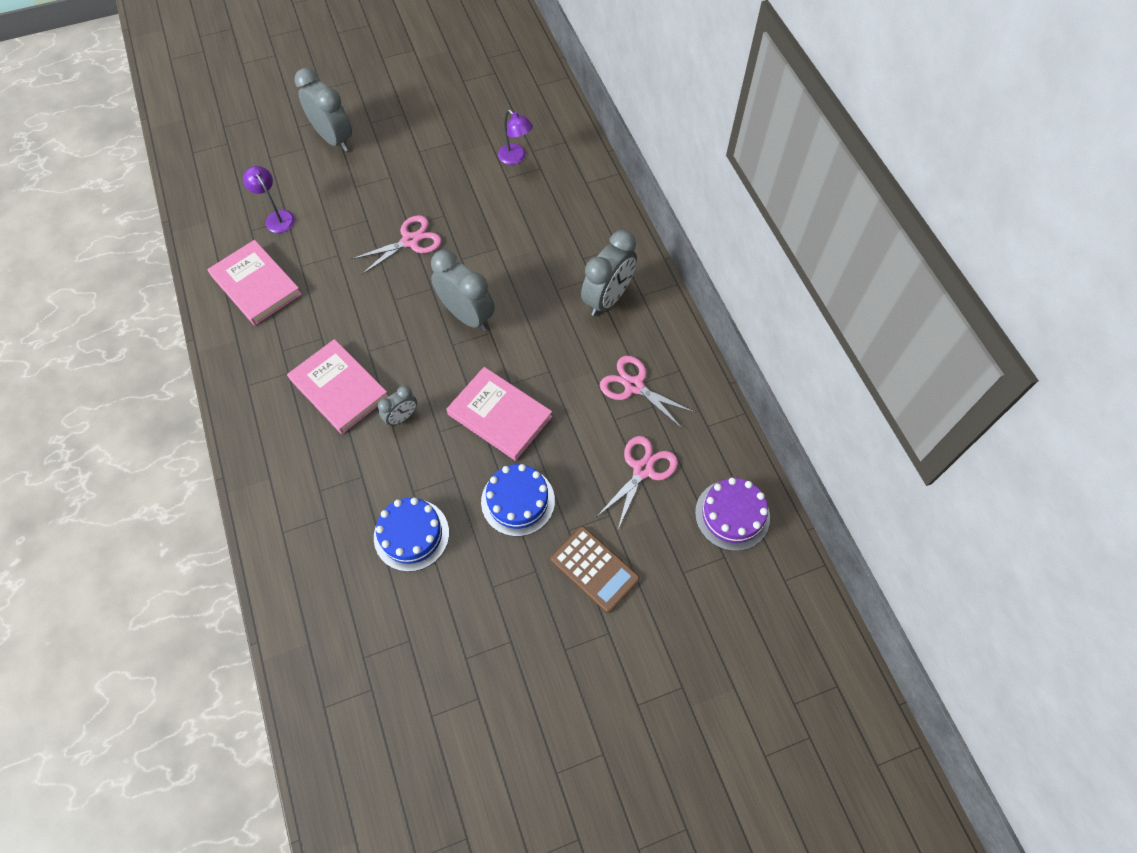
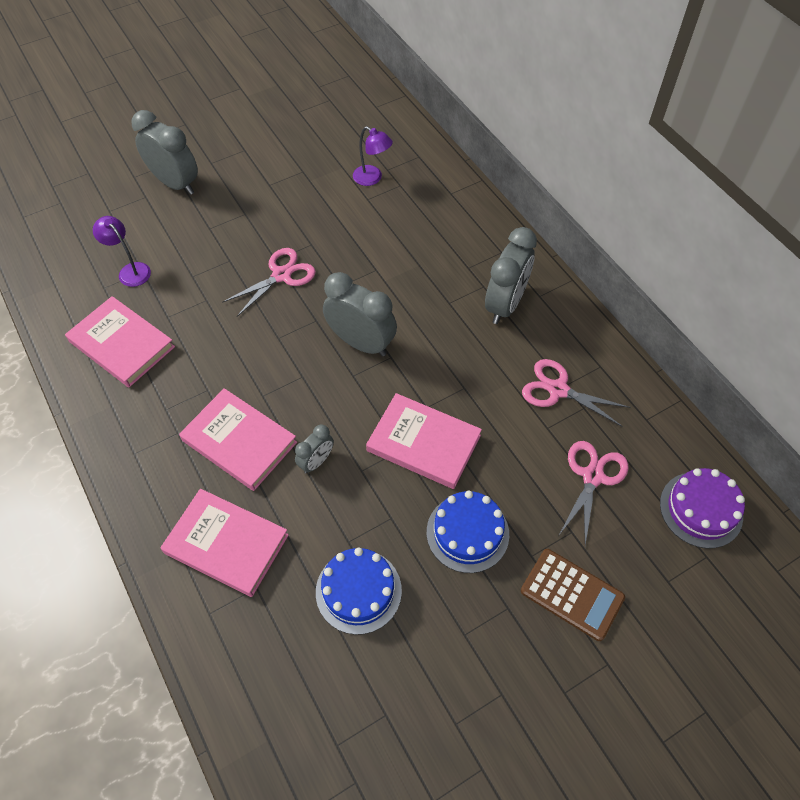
camera: 10 degrees left, 5 degrees down
(309, 476) = (226, 544): none -> pink book

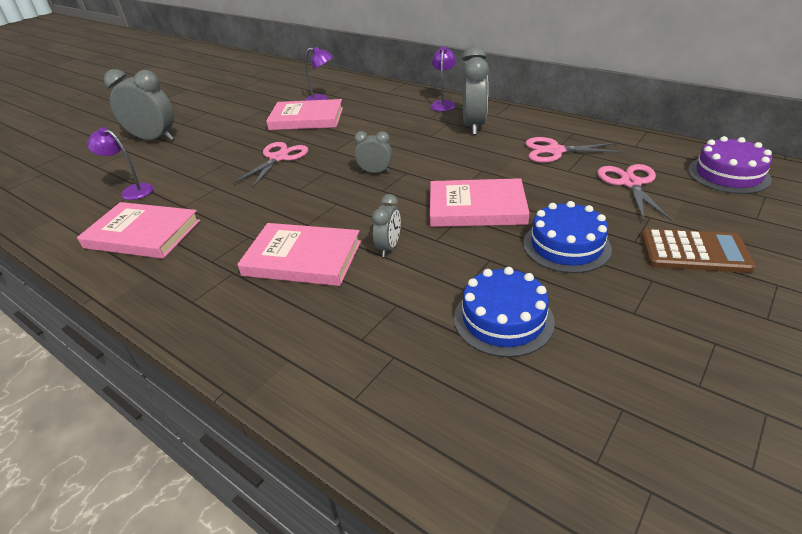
camera: 20 degrees left, 20 degrees down
(226, 544) = (336, 334): pink book -> pink book (306, 119)
(361, 343) = (375, 172): grey clock -> grey clock, size x0.53
(499, 246) = (443, 104): none -> purple lamp

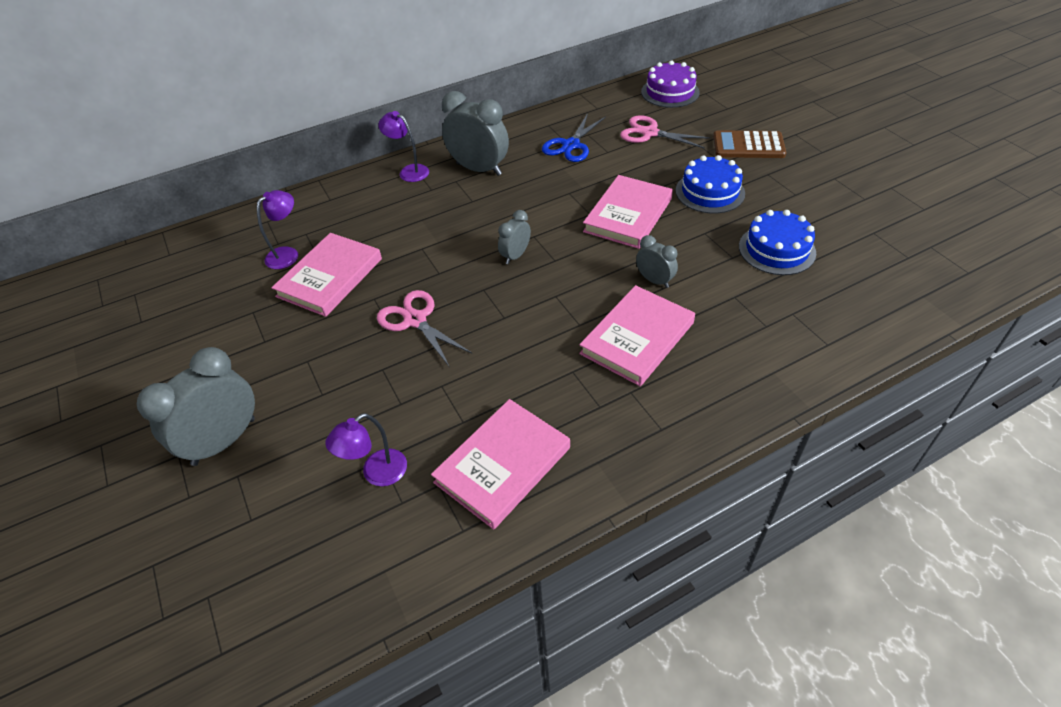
camera: 65 degrees left, 10 degrees up
(555, 151) = (571, 145): pink scissors -> blue scissors
(694, 252) = (748, 146): brown calculator -> brown calculator turned 120 degrees counterclockwise

